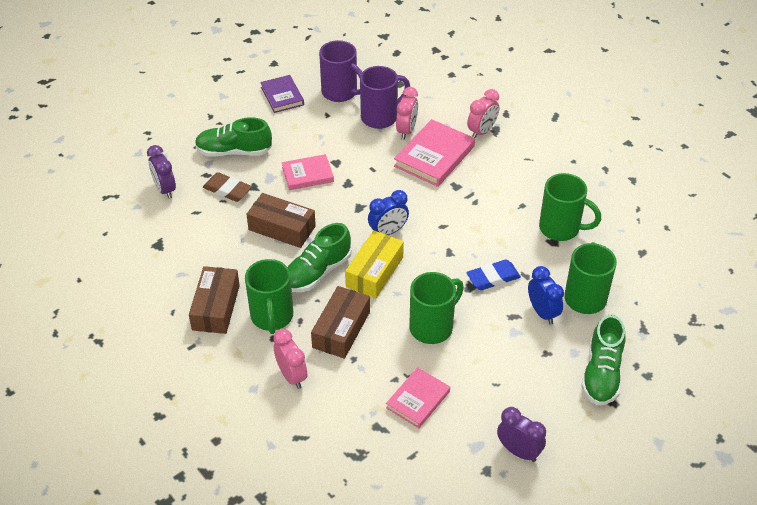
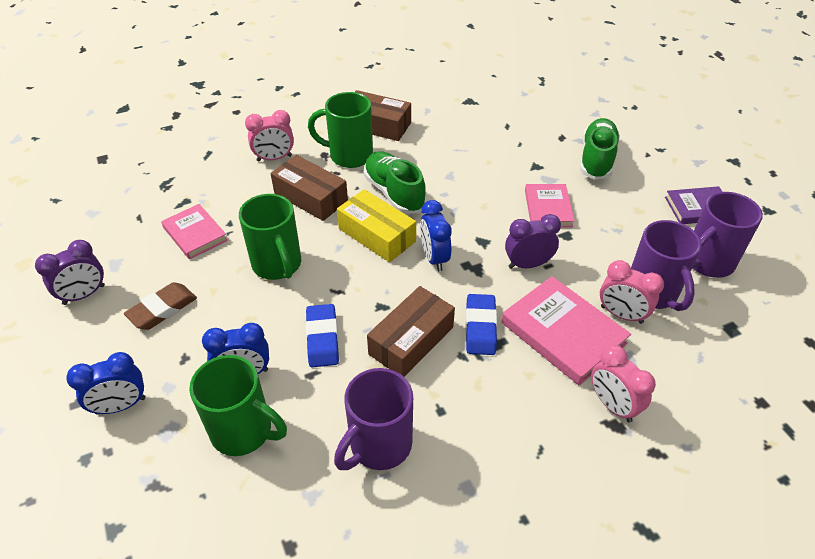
camera: 105 degrees right, 0 degrees up
(165, 189) = (544, 110): purple clock -> purple clock (527, 264)
(227, 190) = (535, 148): brown eraser -> brown eraser (162, 309)
(282, 228) = (467, 177): brown box -> brown box (411, 340)
(446, 196) = (480, 327): none -> blue eraser
(561, 228) = (379, 445): green mug -> purple mug
(601, 374) = (121, 406): green shoe -> blue clock

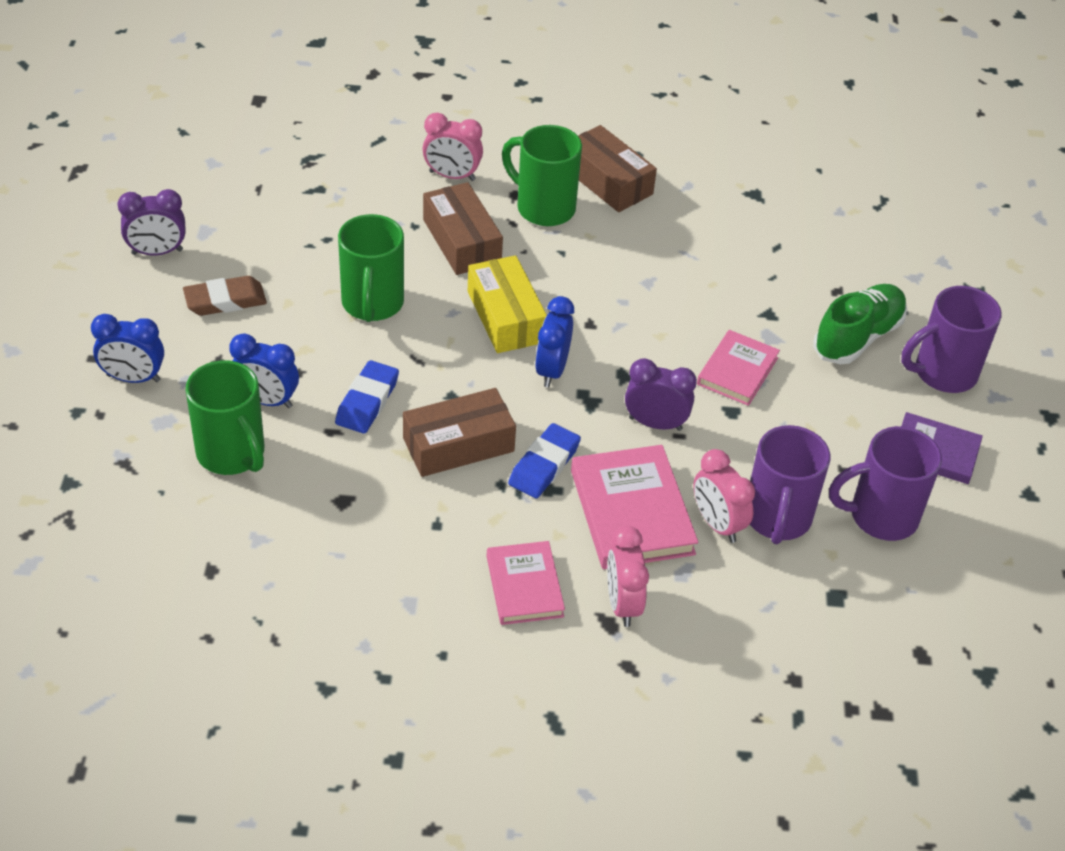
camera: 25 degrees right, 0 degrees up
(195, 234) = (306, 232): pink book -> pink book (524, 586)
(379, 445) = (351, 527): purple mug -> purple mug (943, 373)
(394, 193) = (563, 275): green shoe -> none

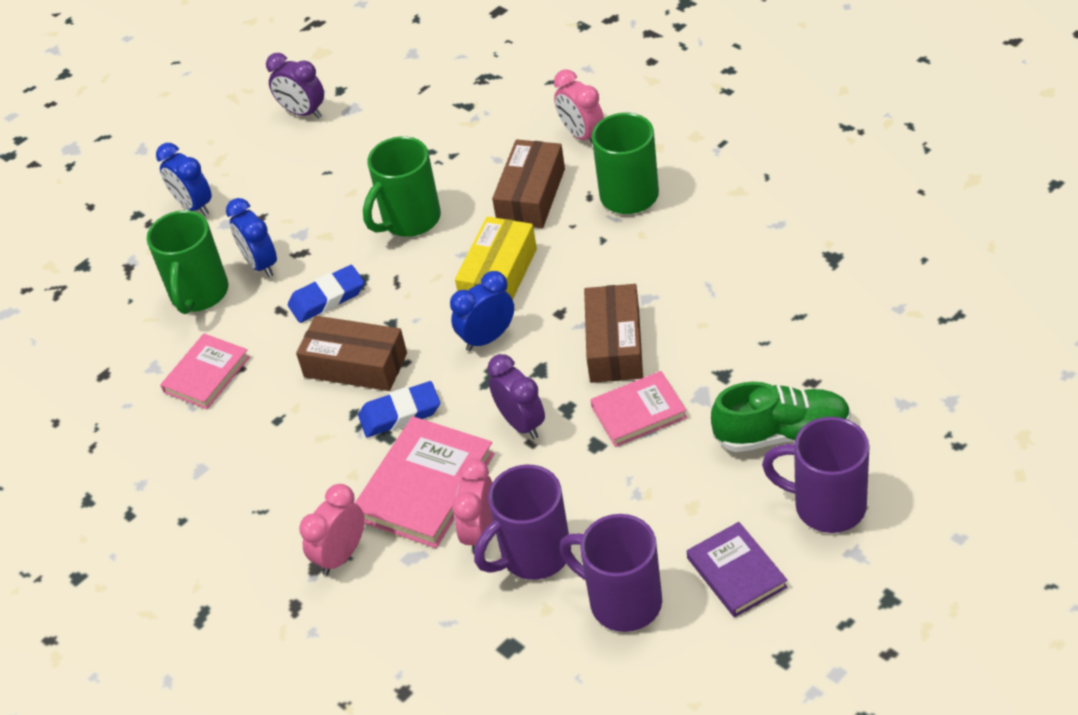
camera: 50 degrees right, 0 degrees up
(225, 300) = (310, 171): brown eraser -> none
(524, 586) = (287, 501): pink book -> pink book (206, 374)
(607, 181) = (709, 191): brown box -> brown box (614, 345)

